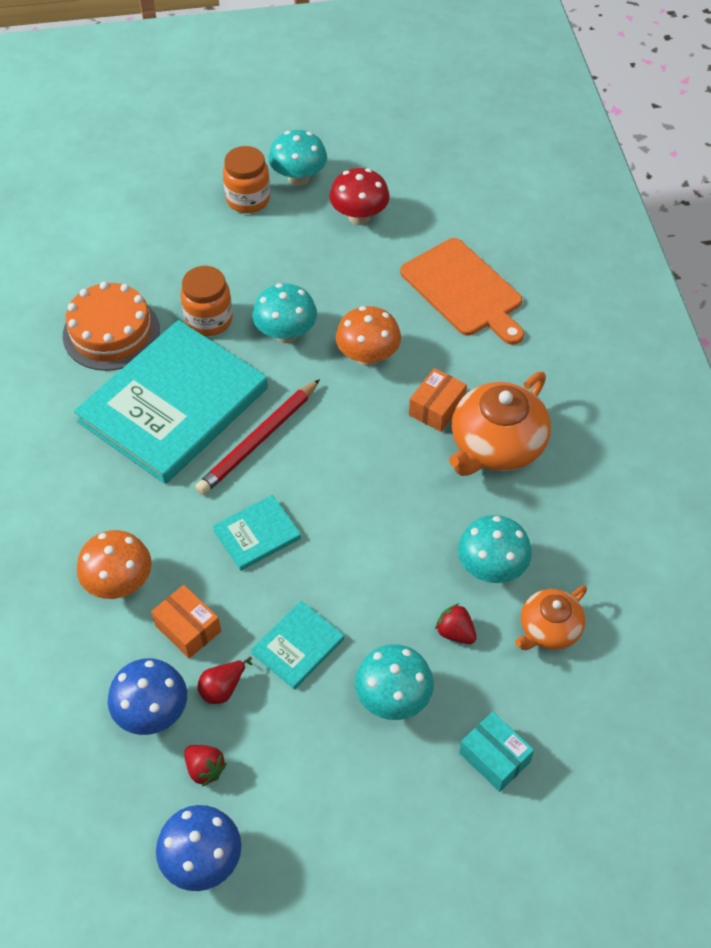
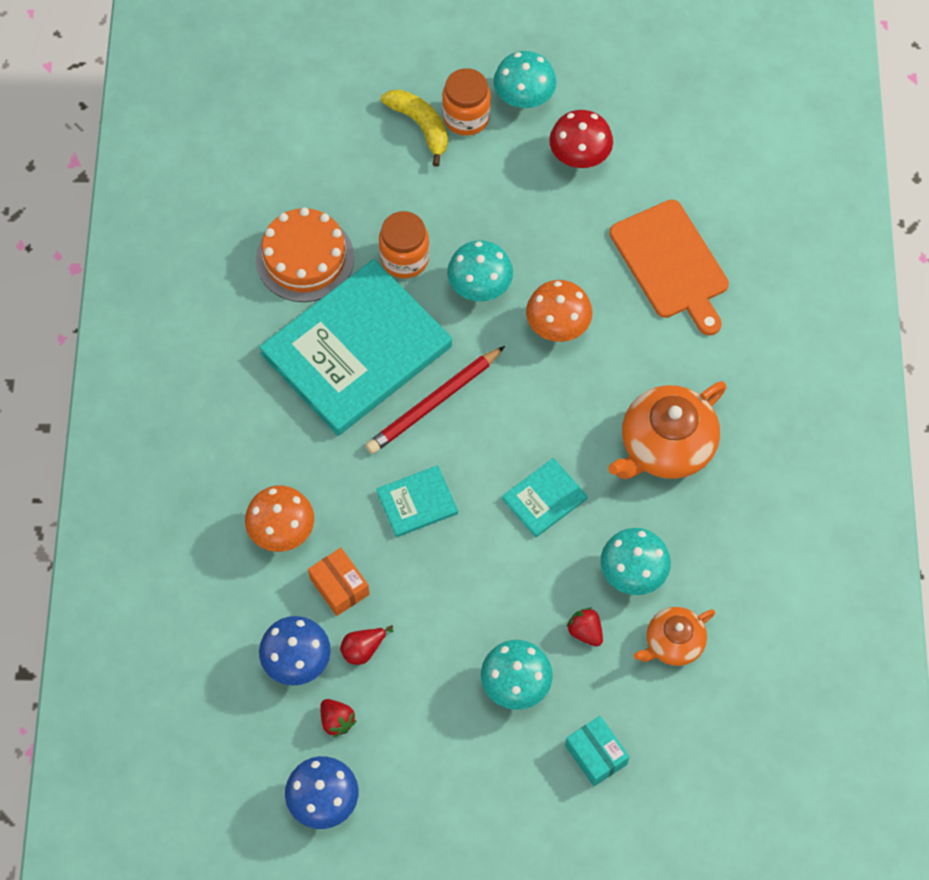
camera: 10 degrees right, 10 degrees up
(206, 211) = (420, 126): none -> yellow banana
(298, 646) = (437, 620): turquoise book -> turquoise book (544, 499)
(436, 408) = (615, 395): orange box -> none

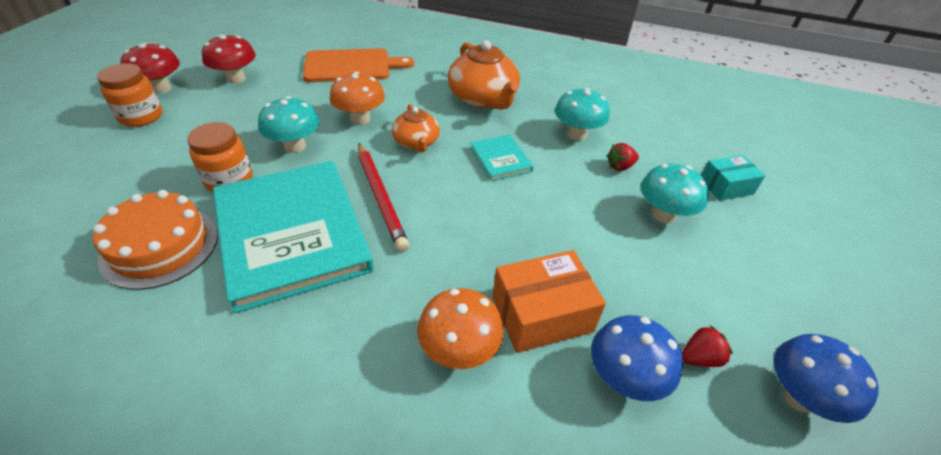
camera: 75 degrees left, 20 degrees down
(339, 586) = (541, 314): orange box -> orange box, size x1.54
(363, 649) = (617, 312): red pear -> none
(417, 502) = (472, 232): turquoise book -> none
(420, 126) = (118, 140): yellow banana -> none
(524, 98) = (161, 88): turquoise mushroom -> red mushroom
(673, 643) = (635, 130): orange teapot -> orange teapot (416, 142)

